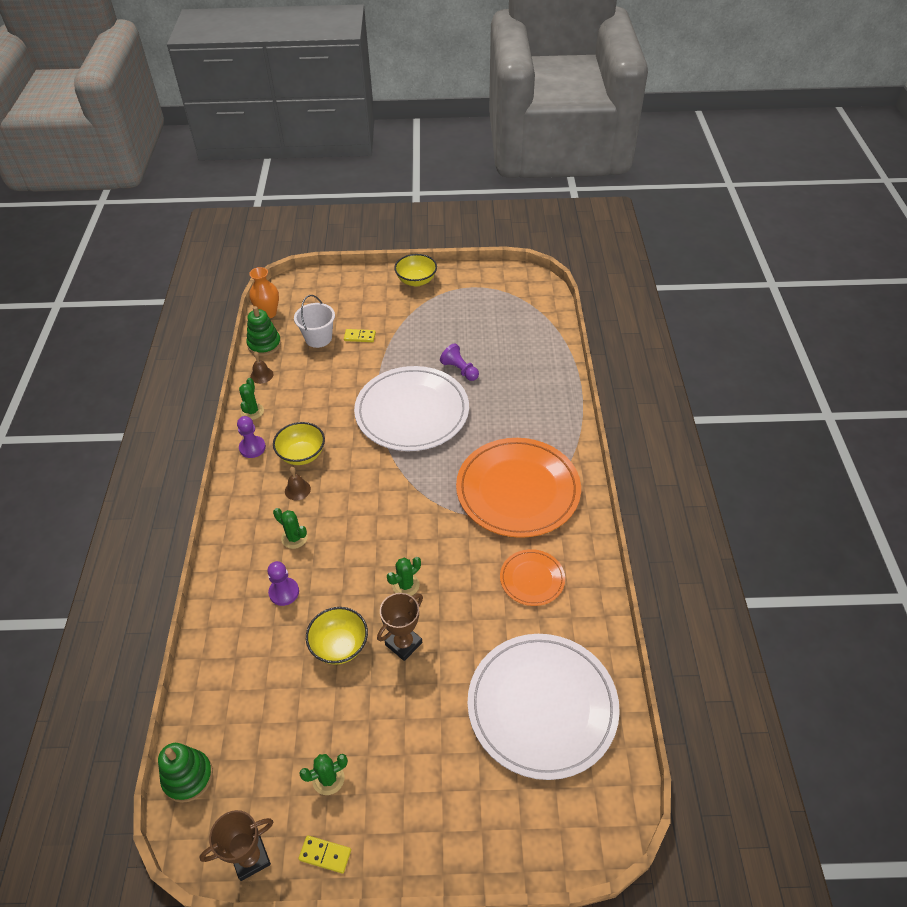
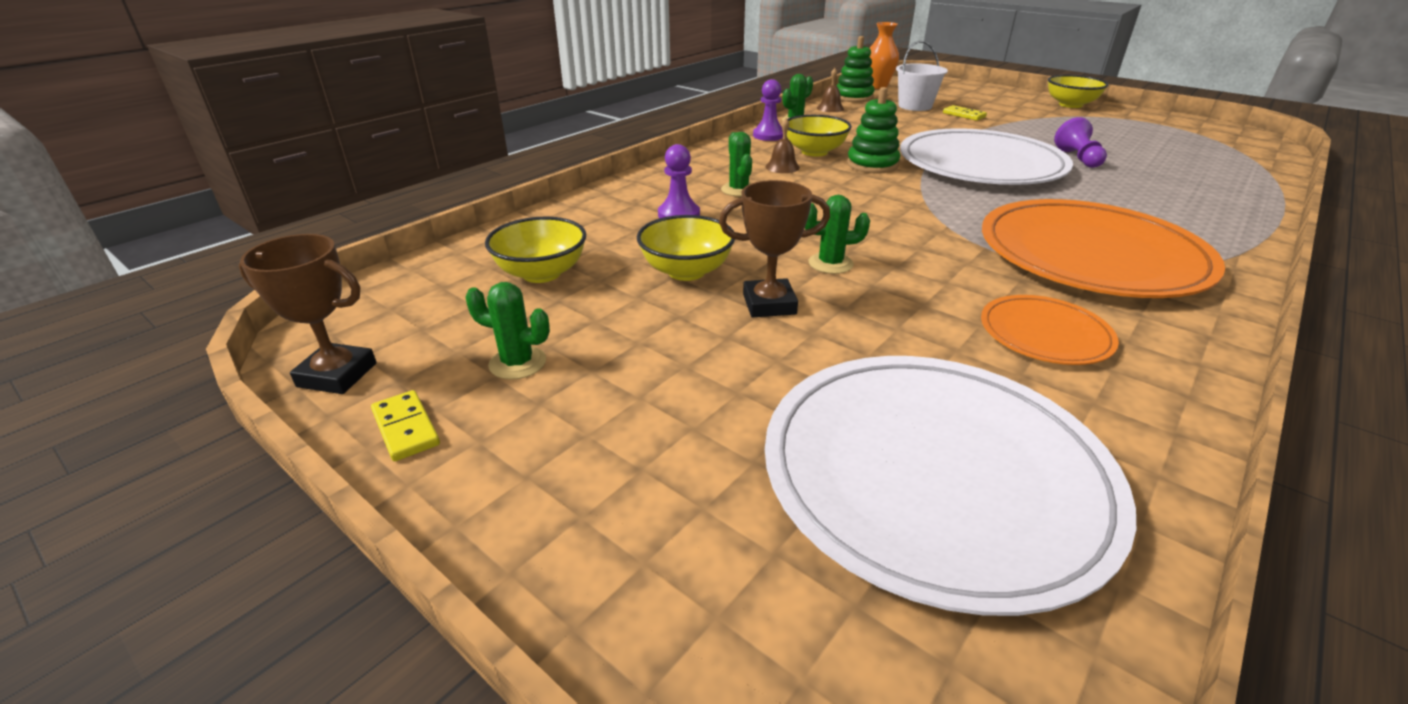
camera: 40 degrees right, 15 degrees down
(188, 777) = (397, 282): green stacking toy -> green stacking toy (872, 165)
(263, 706) = (541, 273): none -> yellow bowl

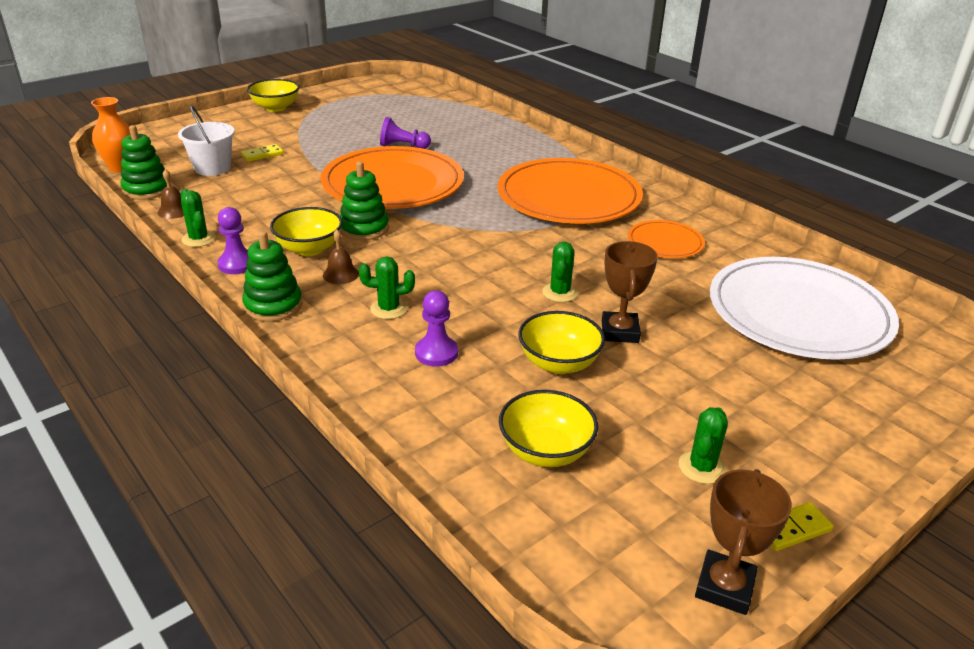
camera: 80 degrees left, 0 degrees up
(717, 153) = (273, 306): none -> green stacking toy
(980, 164) = (393, 184): white plate -> orange plate

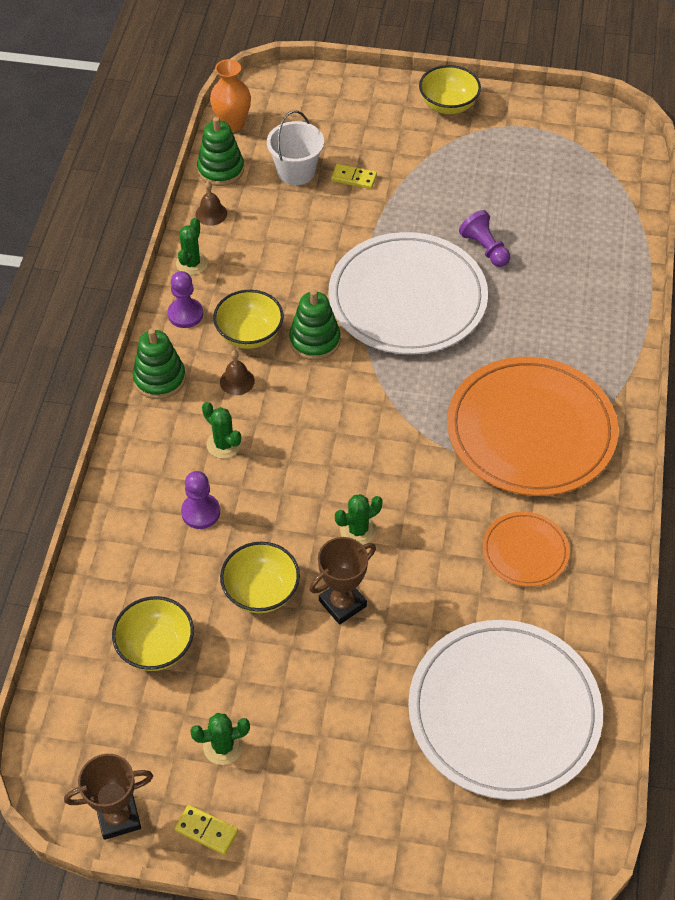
camera: 50 degrees right, 20 degrees up
(393, 184) = (407, 298): orange plate -> white plate

